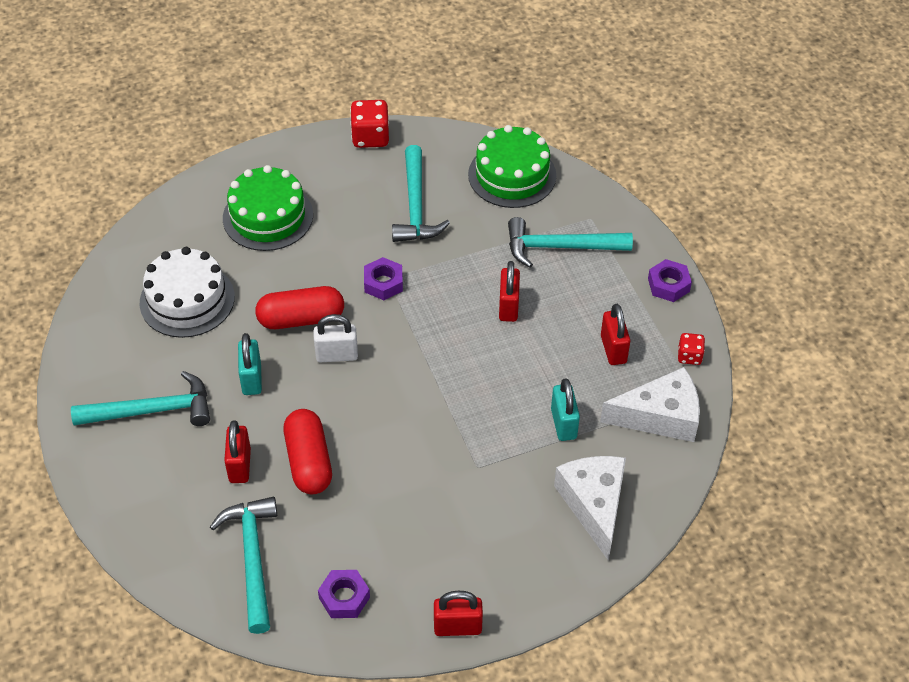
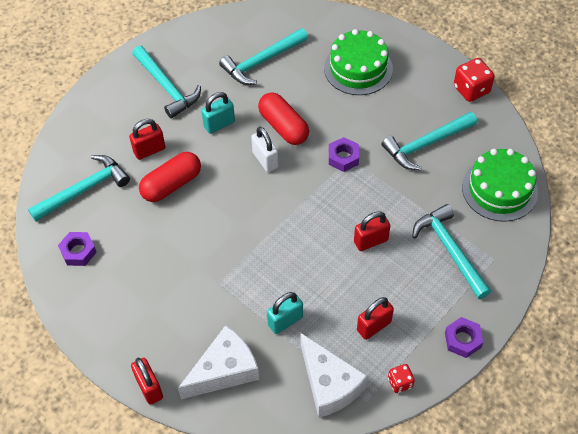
camera: 65 degrees right, 5 degrees up
(187, 300) = (261, 61): white cake -> turquoise hammer
(457, 627) = (84, 326): red padlock -> red padlock (149, 387)

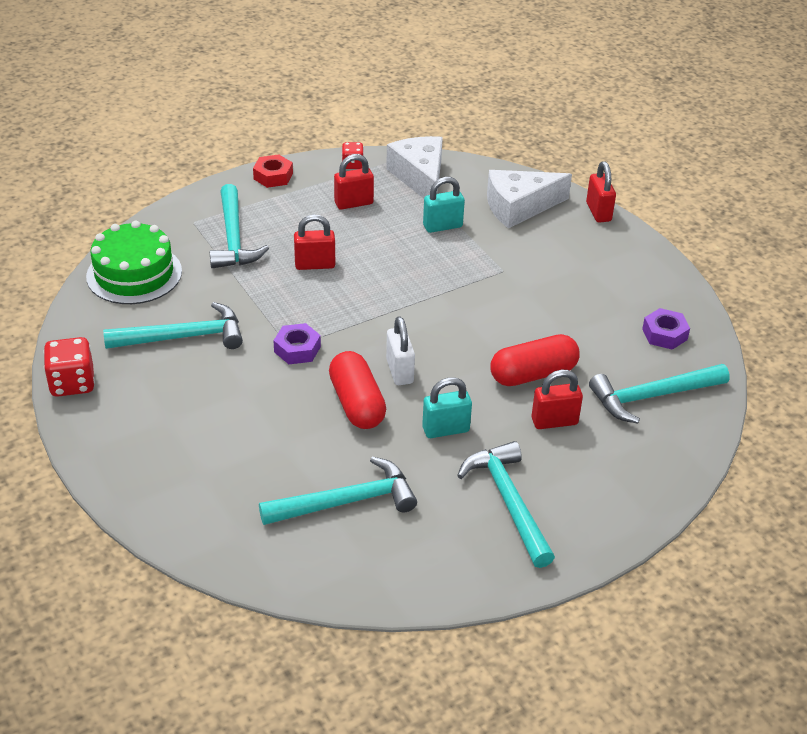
camera: 165 degrees left, 15 degrees down
(358, 68) = (207, 453): green cake -> none
(462, 340) = (273, 176): purple nut -> red nut

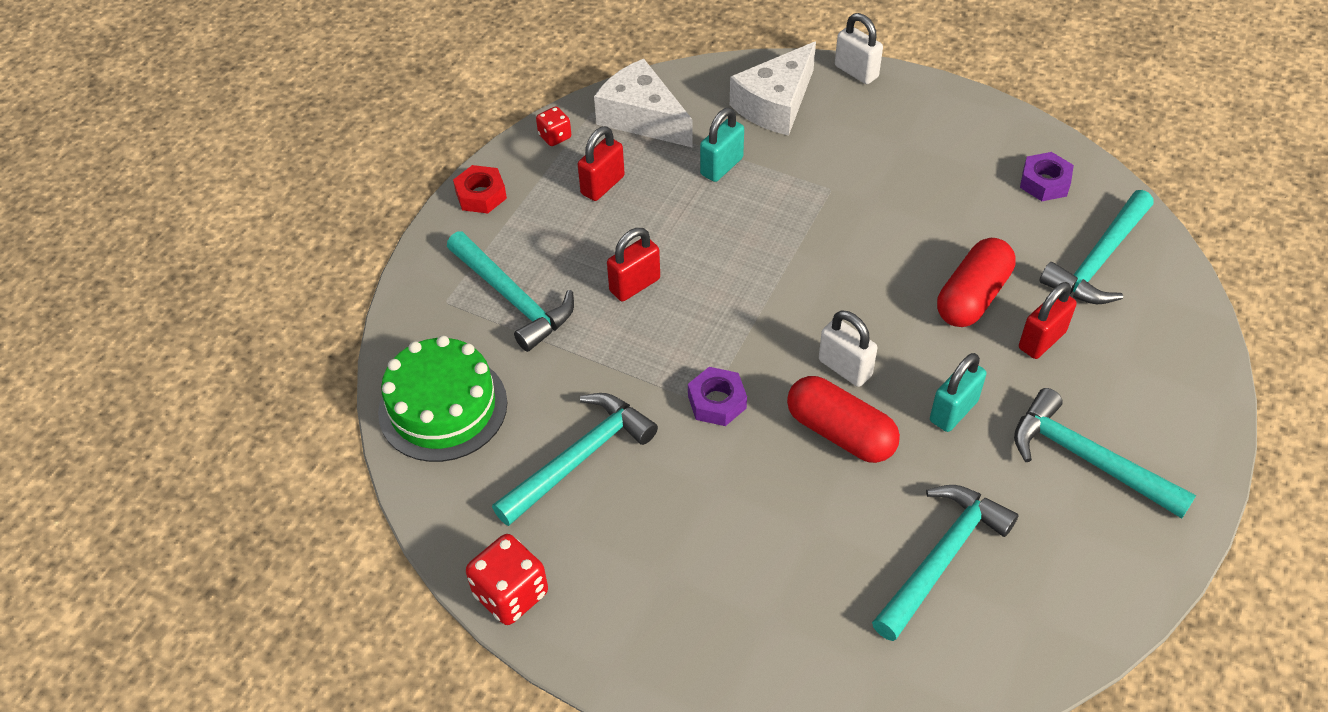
camera: 30 degrees left, 10 degrees up
(598, 212) = (856, 71): red padlock -> white padlock

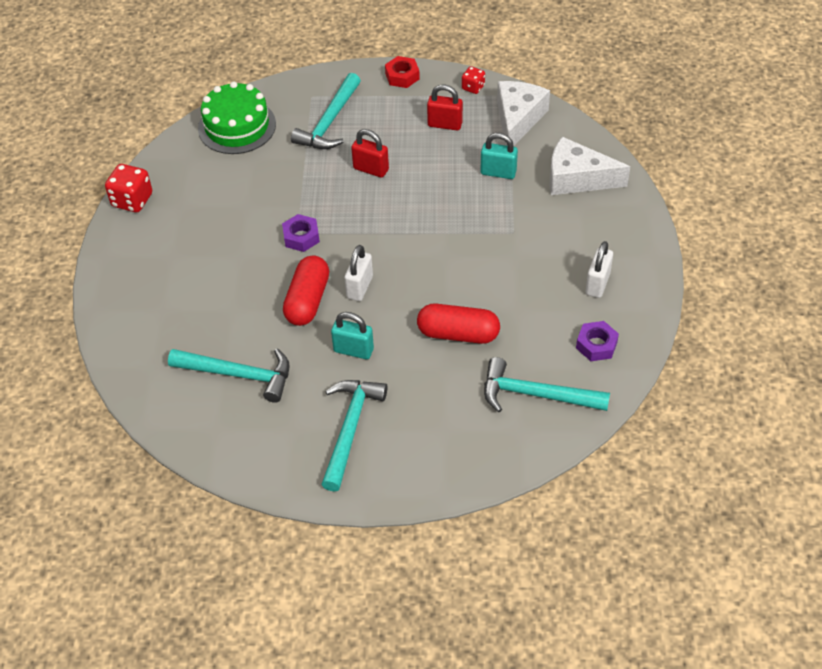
camera: 65 degrees right, 0 degrees up
(580, 458) = (231, 194): turquoise hammer -> none
(856, 71) = (642, 209): white padlock -> white padlock (597, 284)
(1041, 340) = (440, 380): red padlock -> none

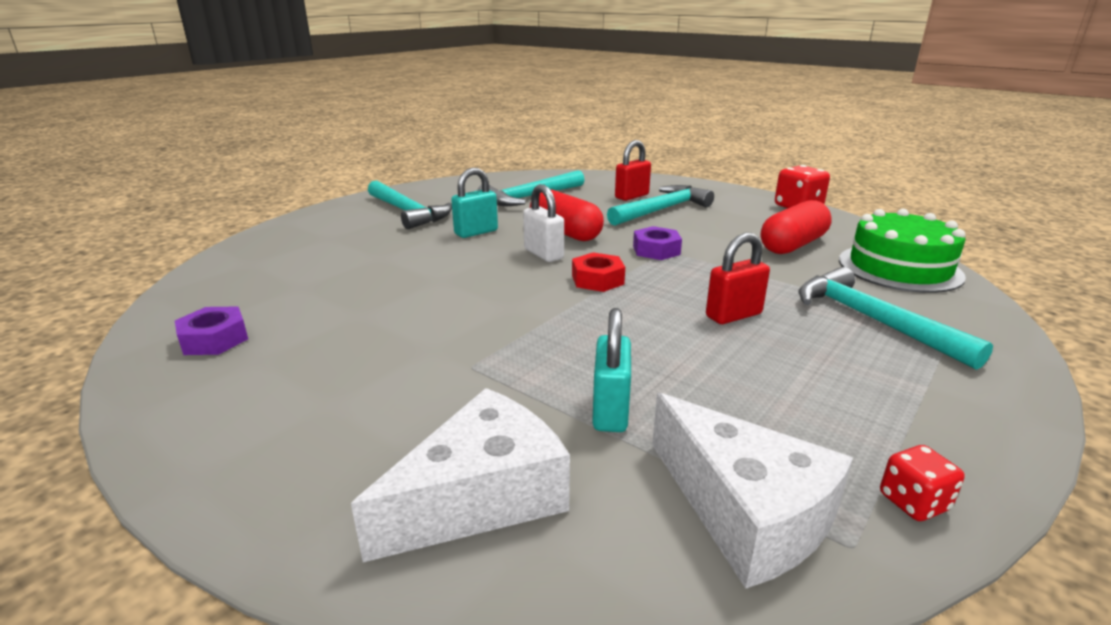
camera: 125 degrees right, 25 degrees down
(402, 76) = (993, 425): red nut -> red nut (597, 280)
(445, 124) = (796, 412): red padlock -> red padlock (632, 196)
(458, 334) = (400, 275): red capsule -> red capsule (792, 245)
(498, 172) = (610, 411): turquoise padlock -> turquoise padlock turned 45 degrees counterclockwise
(536, 394) = (258, 282): turquoise hammer -> turquoise hammer (662, 210)
(597, 284) = (271, 388): white padlock -> none

